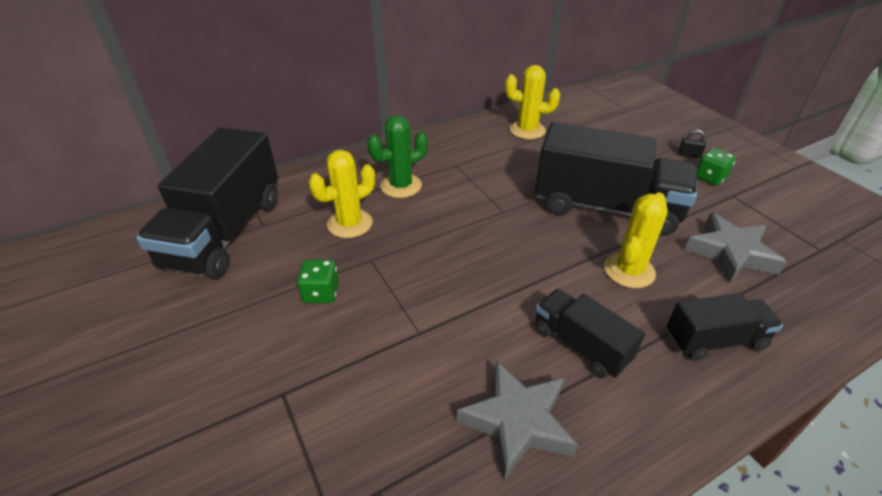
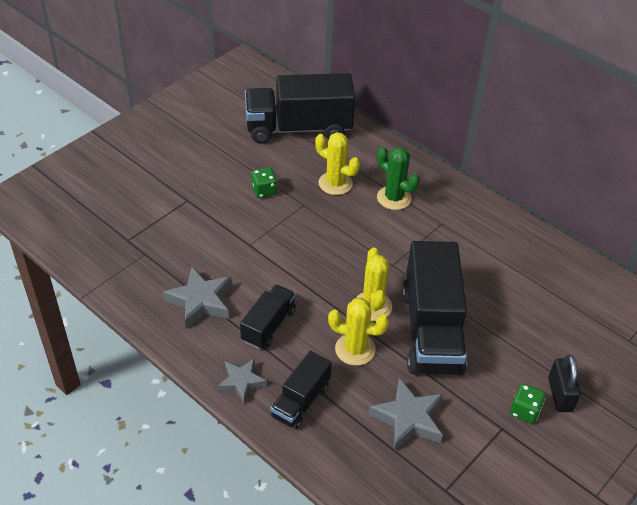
camera: 70 degrees right, 5 degrees up
(527, 130) = (529, 262): yellow cactus -> yellow cactus (372, 306)
(685, 400) = (241, 382): none -> grey star
(689, 155) = (560, 394): black padlock -> black padlock, size x1.83
(714, 340) = (301, 401): black truck -> black truck turned 60 degrees clockwise

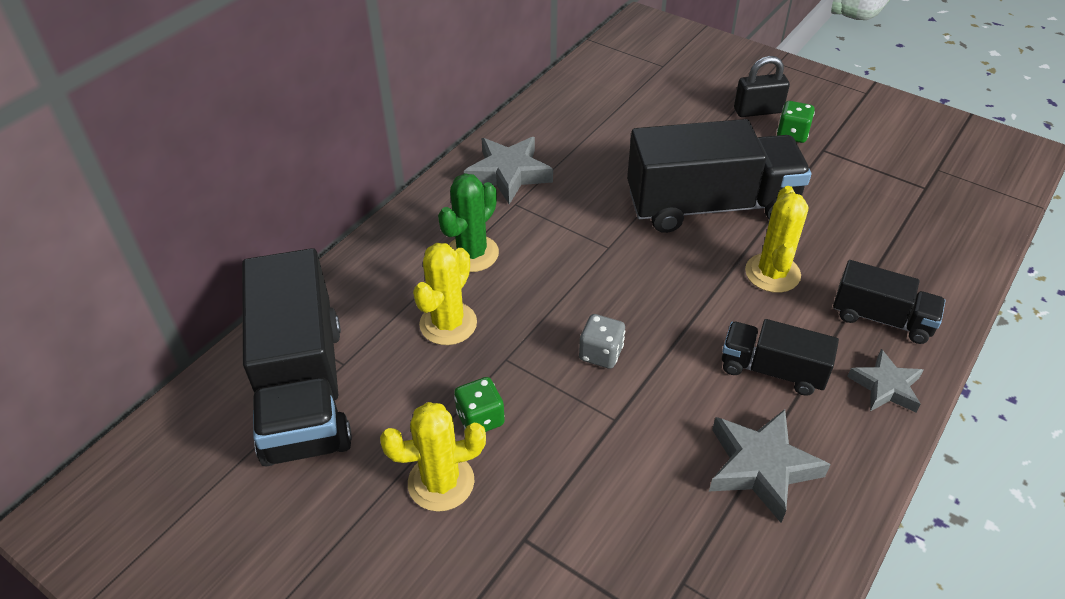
camera: 95 degrees left, 0 degrees up
(299, 246) = (601, 353): none -> grey dice
(372, 306) = (692, 262): yellow cactus -> yellow cactus (441, 482)
(408, 419) = (852, 219): grey star -> grey star (509, 174)

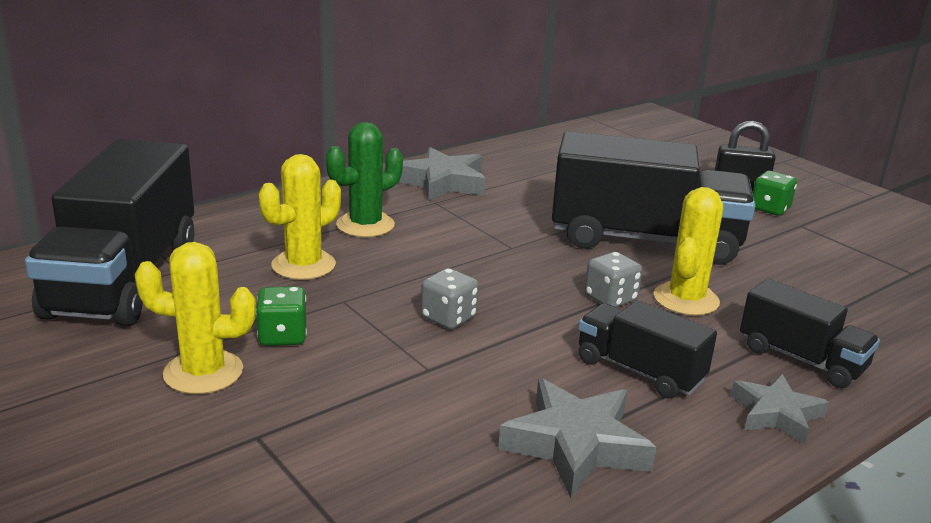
camera: 15 degrees right, 20 degrees down
(715, 290) = (610, 298): none -> grey dice

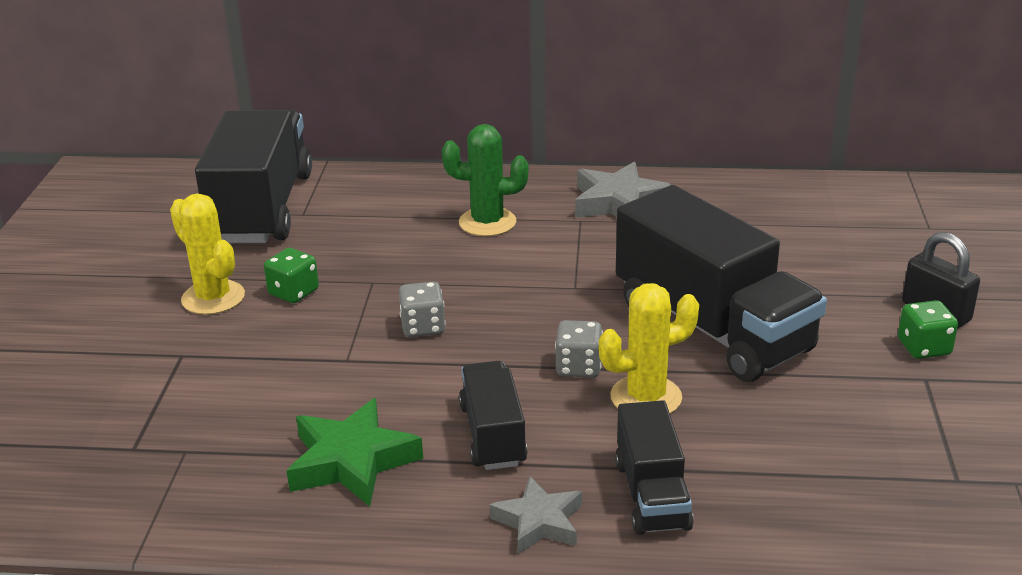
camera: 45 degrees right, 5 degrees up
(124, 279) = (262, 208): black truck -> black truck turned 135 degrees clockwise
(303, 265) = (389, 241): yellow cactus -> none
(575, 445) = (352, 461): grey star -> green star

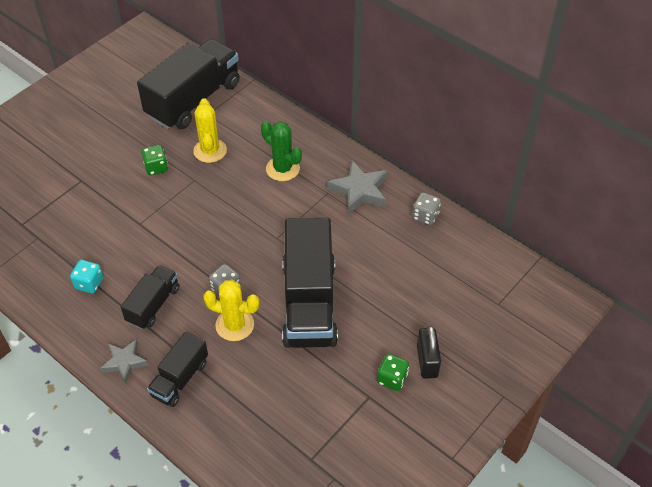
camera: 35 degrees right, 20 degrees up
(213, 298) = (122, 151): yellow cactus -> yellow cactus (210, 151)
(352, 461) = (89, 283): green star -> turquoise dice
(423, 327) = (187, 223): grey dice -> grey dice (425, 216)

